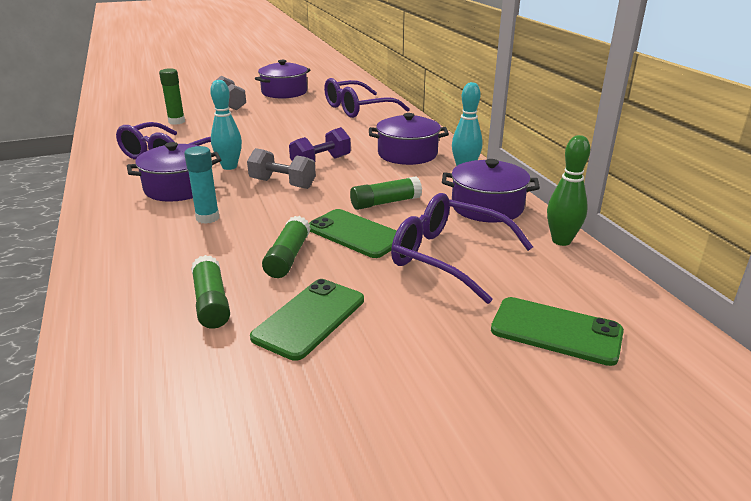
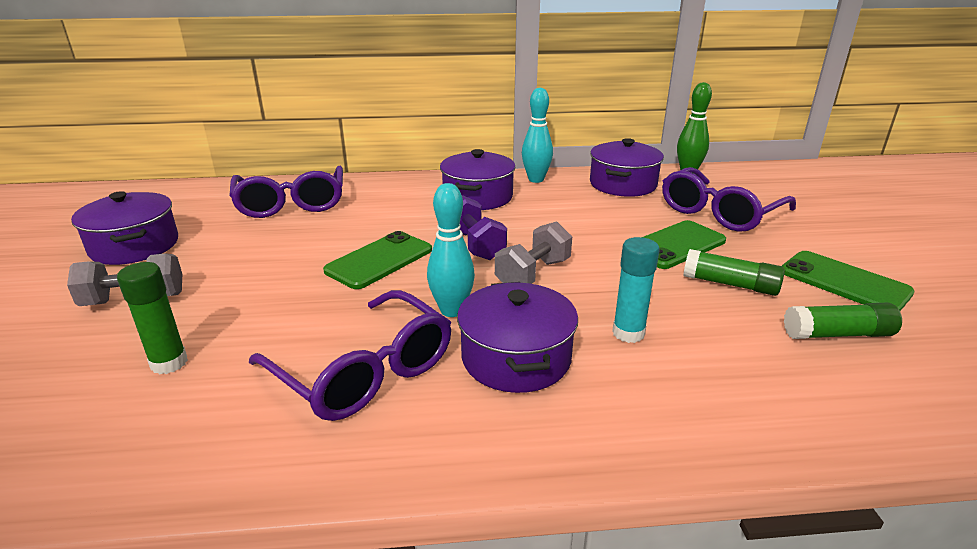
camera: 75 degrees left, 0 degrees up
(385, 203) = (604, 223): green glue stick -> none
(556, 331) = (820, 197): green phone -> green phone (379, 260)

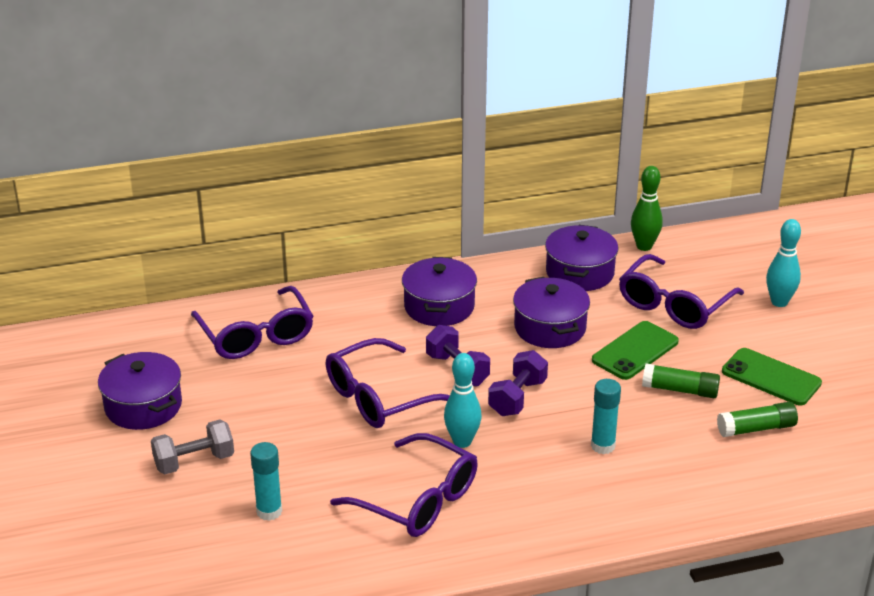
camera: 10 degrees left, 5 degrees up
(169, 363) = (269, 511): green glue stick -> turquoise glue stick
(379, 260) = (379, 397): green phone -> purple glasses
(516, 358) = (524, 476): purple pot -> purple pot (550, 328)
(533, 274) = (517, 397): grey dumbbell -> purple dumbbell
(536, 179) = (490, 274): turquoise bowling pin -> turquoise bowling pin (779, 302)

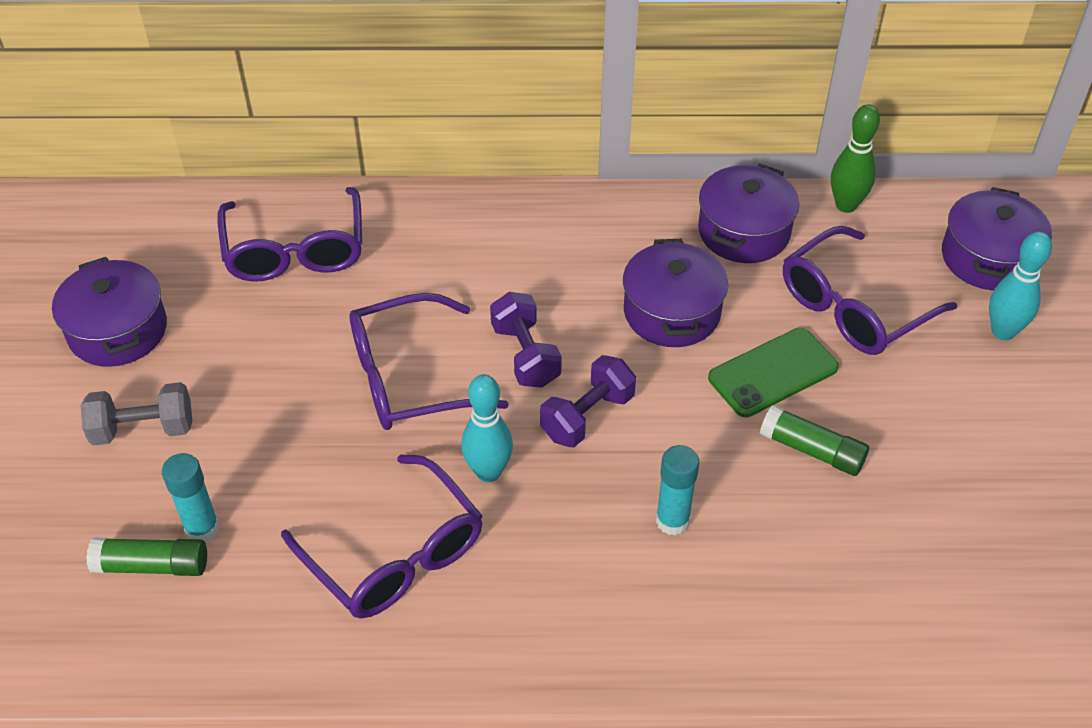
camera: 15 degrees right, 15 degrees up
(439, 306) = (540, 250): purple pot -> purple pot (988, 258)
(756, 428) = (897, 539): green glue stick -> green glue stick (152, 565)
(771, 377) = (947, 456): green phone -> none

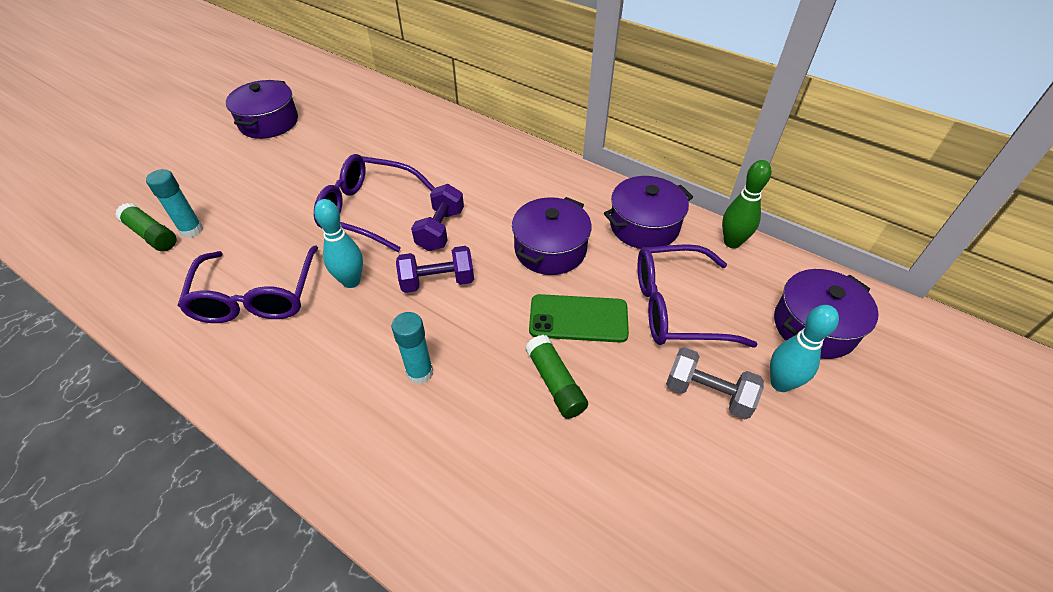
camera: 35 degrees right, 0 degrees up
(143, 429) = (225, 170): grey dumbbell -> grey dumbbell (708, 394)
(295, 250) = (385, 123): purple glasses -> none

